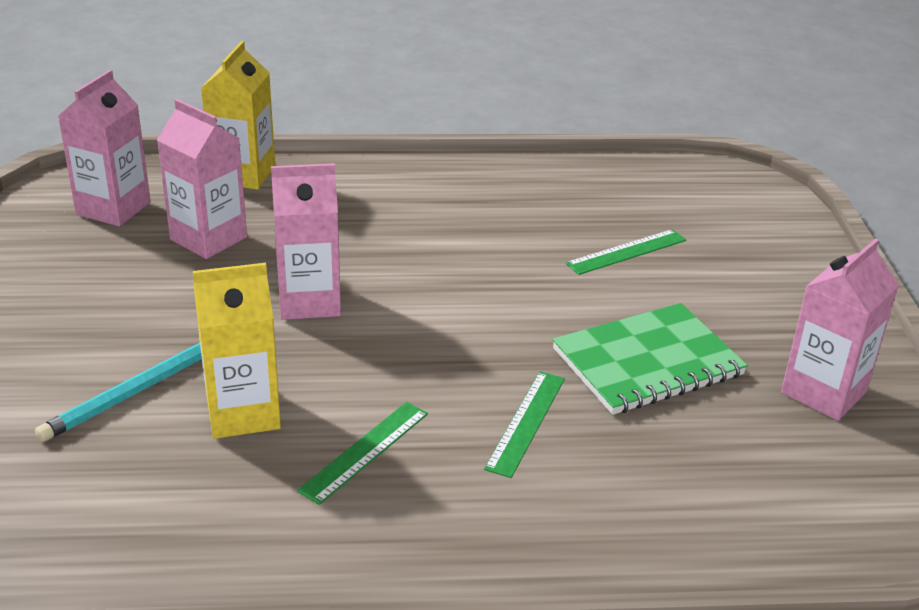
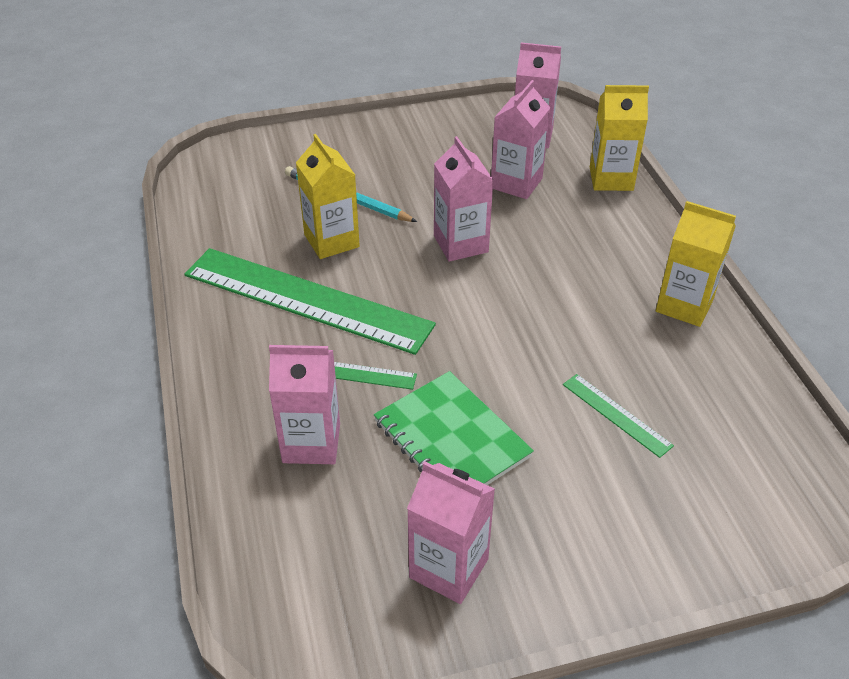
camera: 80 degrees right, 10 degrees up
(364, 451) = (307, 299): green ruler -> green ruler, size x2.35
(480, 180) = (684, 305): none -> yellow carton
(640, 474) = (311, 443): none -> pink carton

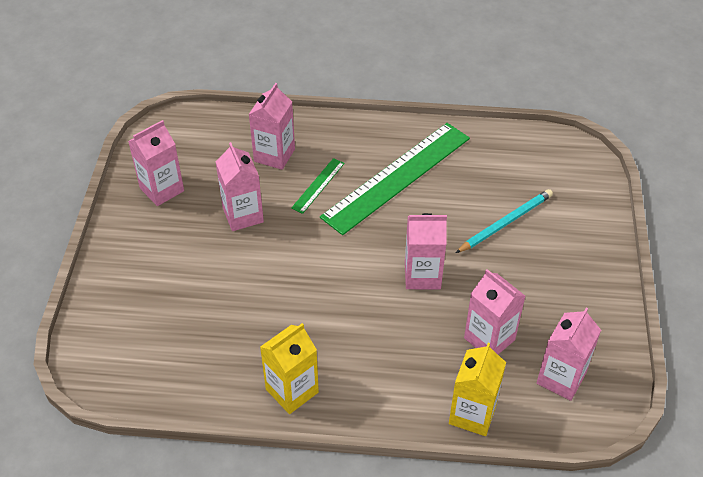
camera: 110 degrees right, 5 degrees up
(331, 241) = (455, 202): yellow carton -> none
(451, 439) = (243, 215): green notebook -> pink carton
(616, 414) = (216, 302): green ruler -> none

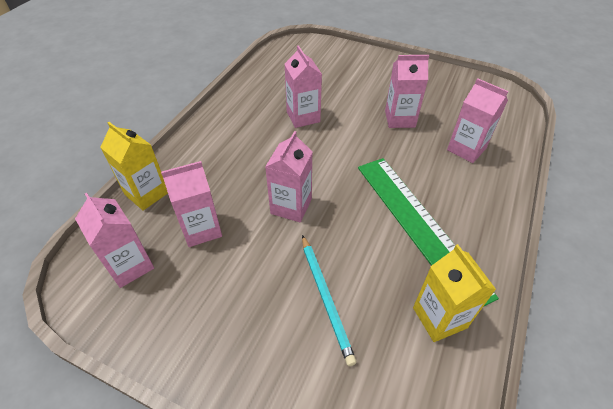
camera: 110 degrees right, 0 degrees up
(162, 189) = (438, 86): pink carton -> pink carton (303, 117)
(292, 391) = (232, 111): yellow carton -> yellow carton (439, 317)
(318, 185) = (422, 167): green ruler -> none

